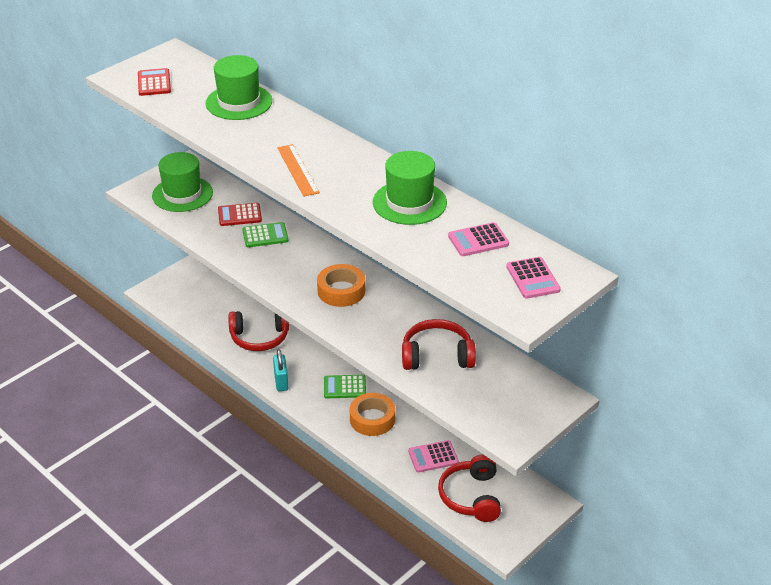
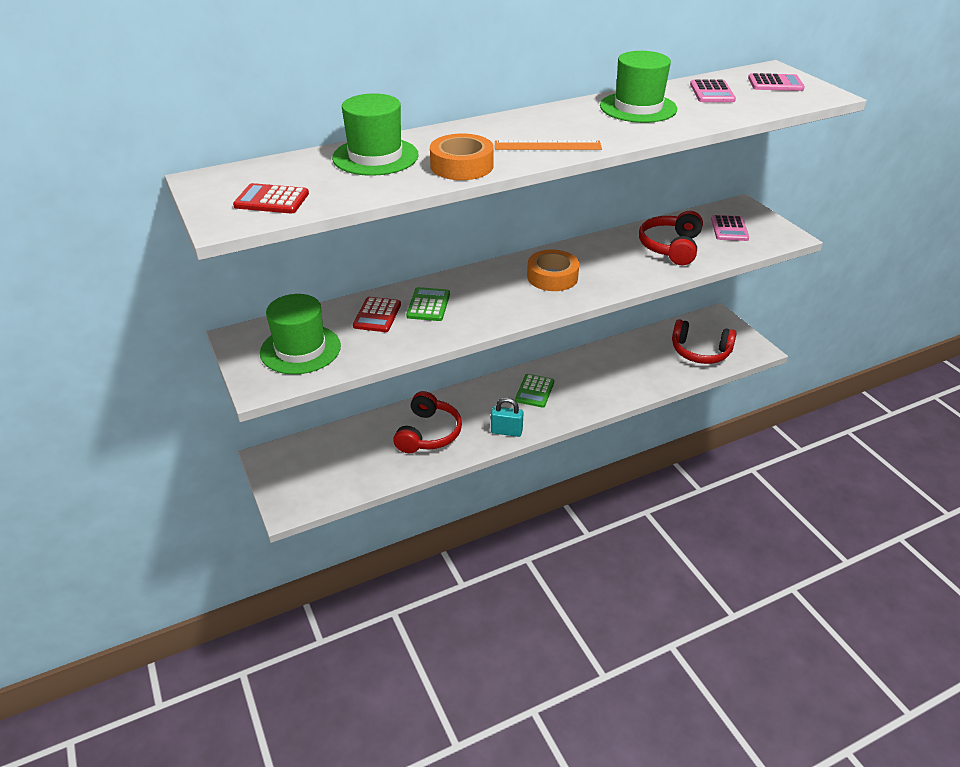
camera: 70 degrees left, 0 degrees up
(372, 419) = (586, 384): orange tape -> orange tape (461, 166)
(433, 457) = (647, 360): pink calculator -> pink calculator (729, 229)

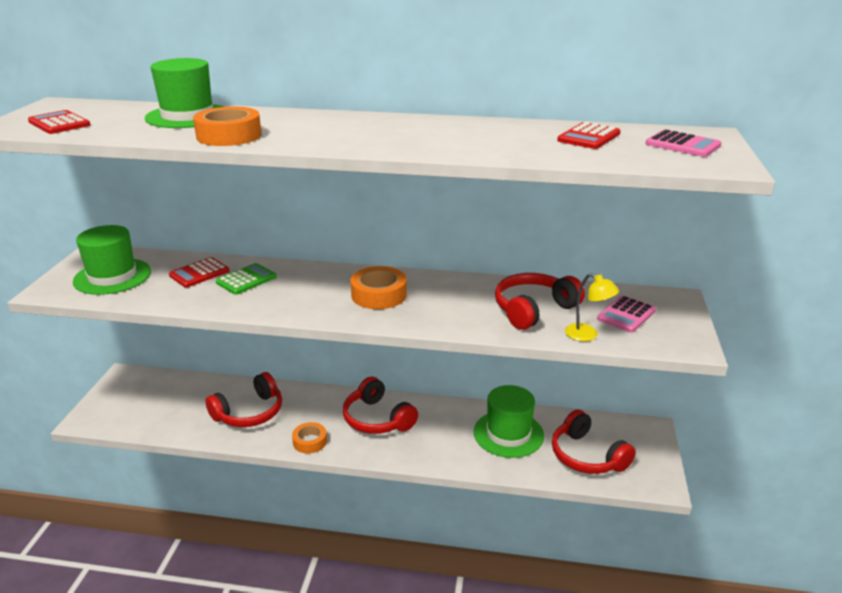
camera: 35 degrees right, 10 degrees down
(506, 431) = (310, 441): turquoise padlock -> orange tape
(534, 391) = (377, 419): green calculator -> red headphones
(547, 145) = (329, 139): orange ruler -> none
(638, 107) = (481, 132): green hat -> green hat (508, 434)
(712, 92) = (588, 137): pink calculator -> red calculator
(727, 253) = (587, 335): none -> yellow lamp

